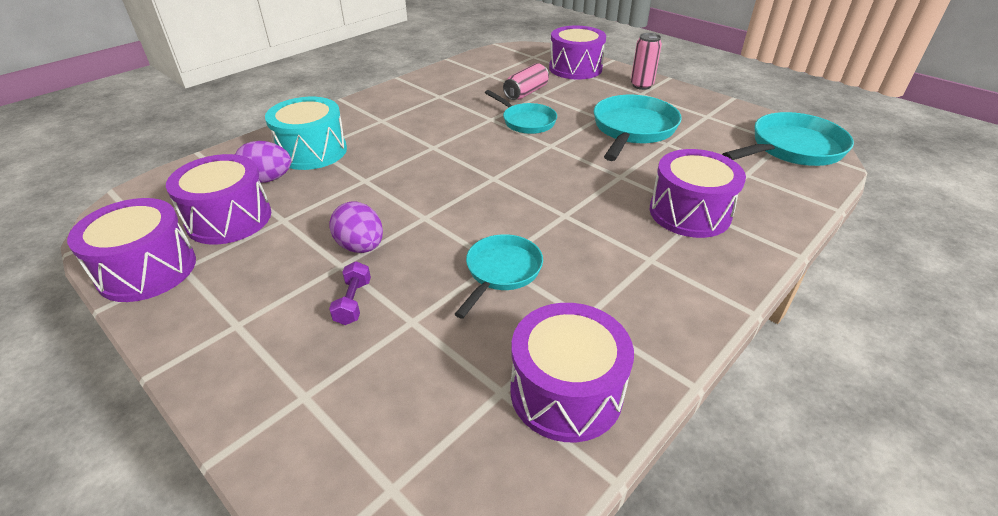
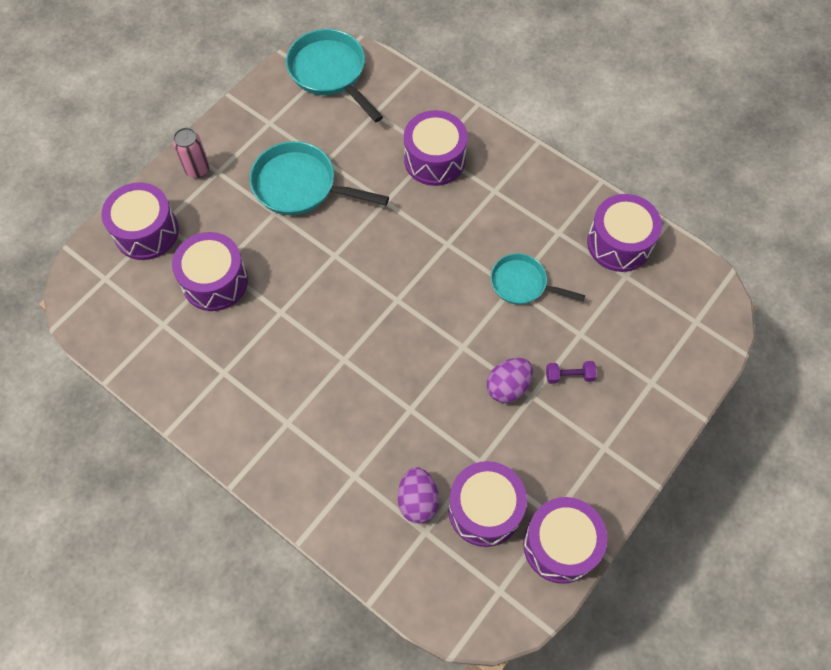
camera: 95 degrees left, 25 degrees up
(312, 151) = (361, 476): turquoise drum -> none
(526, 92) = (215, 281): pink can -> purple drum
(526, 121) = (286, 278): turquoise pan -> none

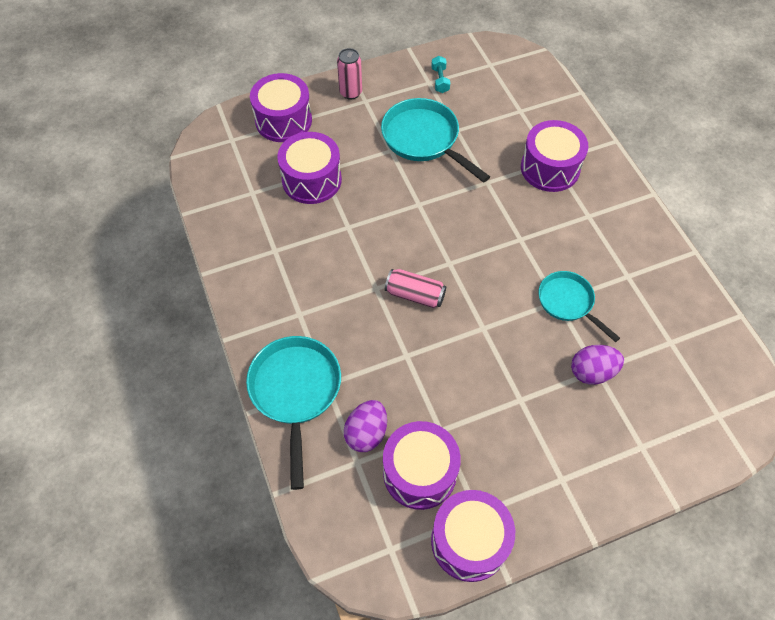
camera: 30 degrees right, 5 degrees down
(279, 115) = (440, 80): none -> turquoise dumbbell
(330, 73) = (501, 65): turquoise pan -> turquoise pan (295, 392)
(384, 347) = (415, 295): none -> pink can
(508, 387) = (503, 381): purple egg -> purple egg (592, 372)
(569, 376) = (565, 400): purple dumbbell -> none
(619, 243) = (680, 311): purple drum -> none

